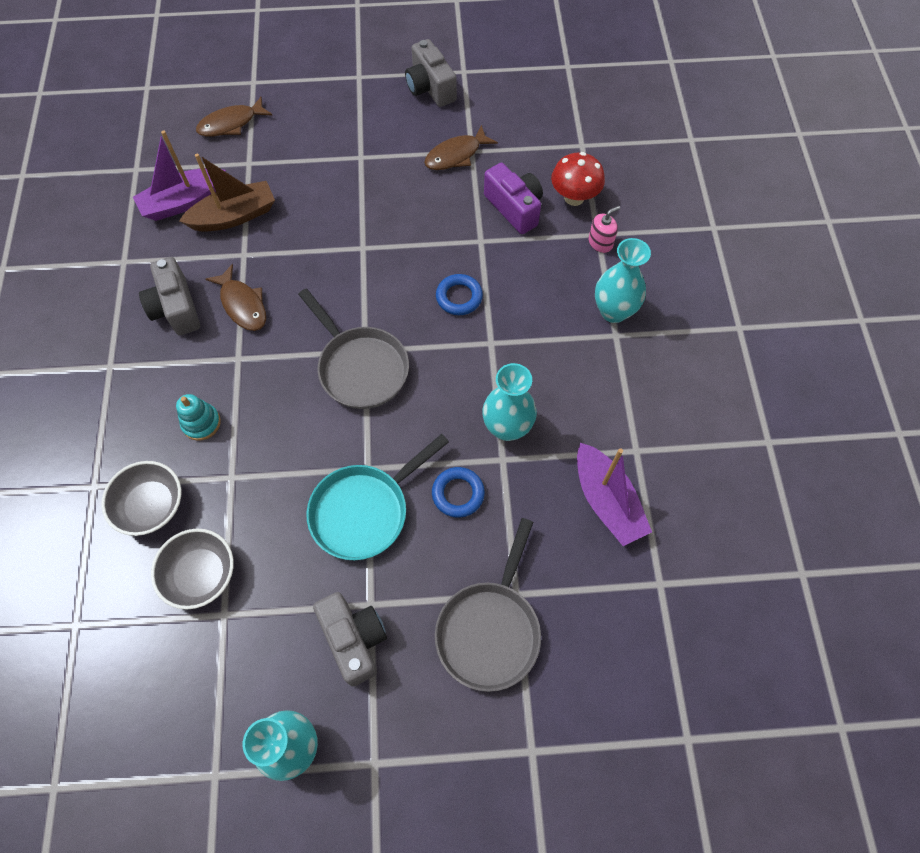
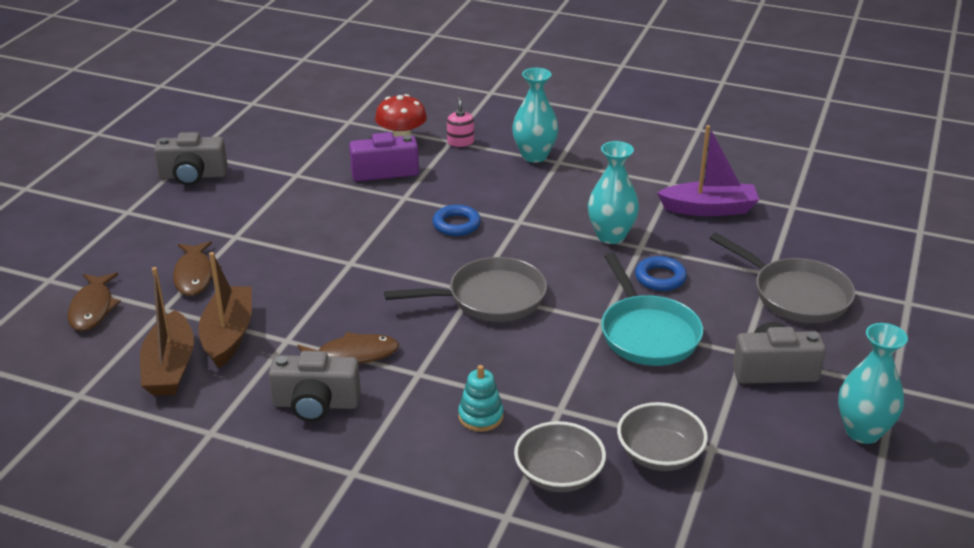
camera: 65 degrees left, 30 degrees down
(183, 202) = (170, 367): purple boat -> brown boat
(456, 155) = (292, 184): brown fish -> brown fish (194, 275)

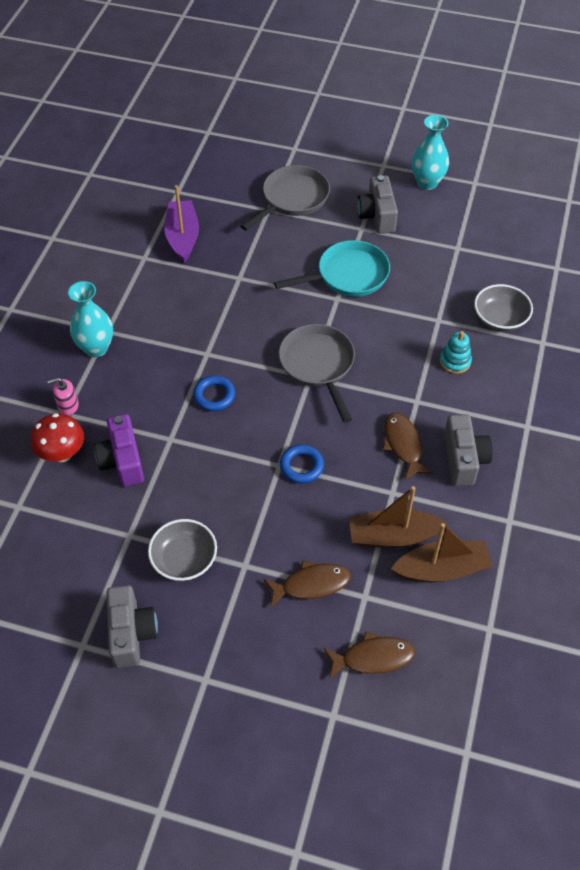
camera: 95 degrees left, 20 degrees up
(611, 236) = (225, 295): turquoise vase -> none
(659, 454) = (469, 271): grey bowl -> grey bowl (184, 559)
(660, 278) = (280, 267): blue ring -> blue ring (301, 466)

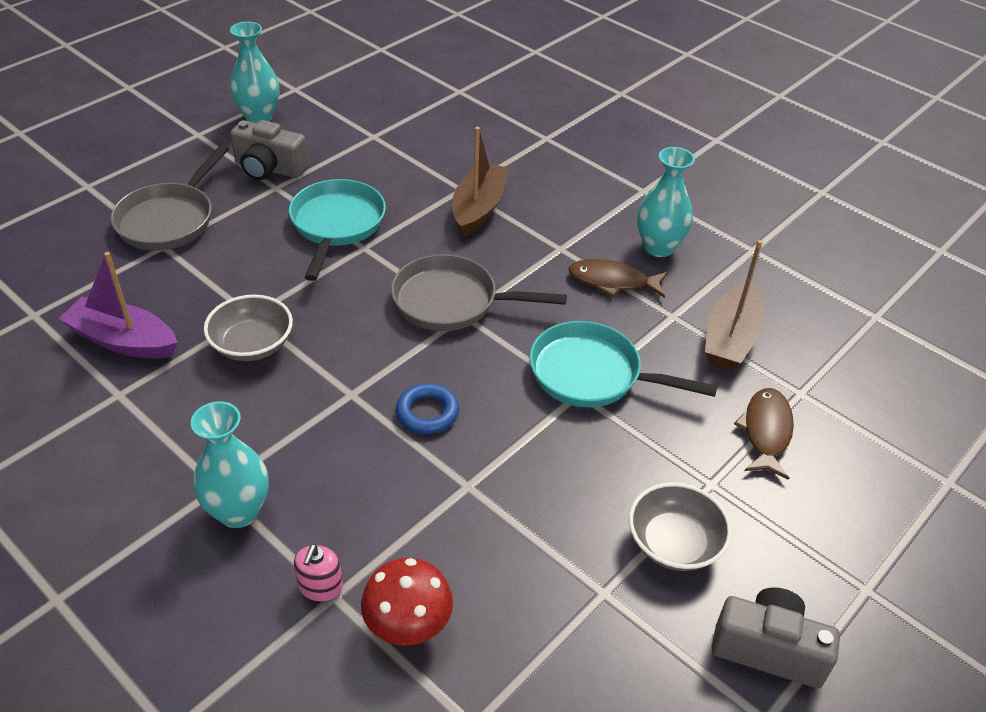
camera: 65 degrees left, 10 degrees down
(122, 460) = (469, 554): purple camera -> none
(292, 199) = (169, 220): grey pan -> grey pan turned 135 degrees counterclockwise
(301, 466) = (592, 374): blue ring -> turquoise pan
(373, 657) = (883, 418): brown fish -> none
(442, 569) = (790, 319): brown boat -> brown boat (478, 208)
(455, 361) = (526, 200): turquoise stacking toy -> none
(463, 459) = (658, 247): grey camera -> turquoise vase
(500, 319) = (494, 150): grey bowl -> grey bowl (252, 345)

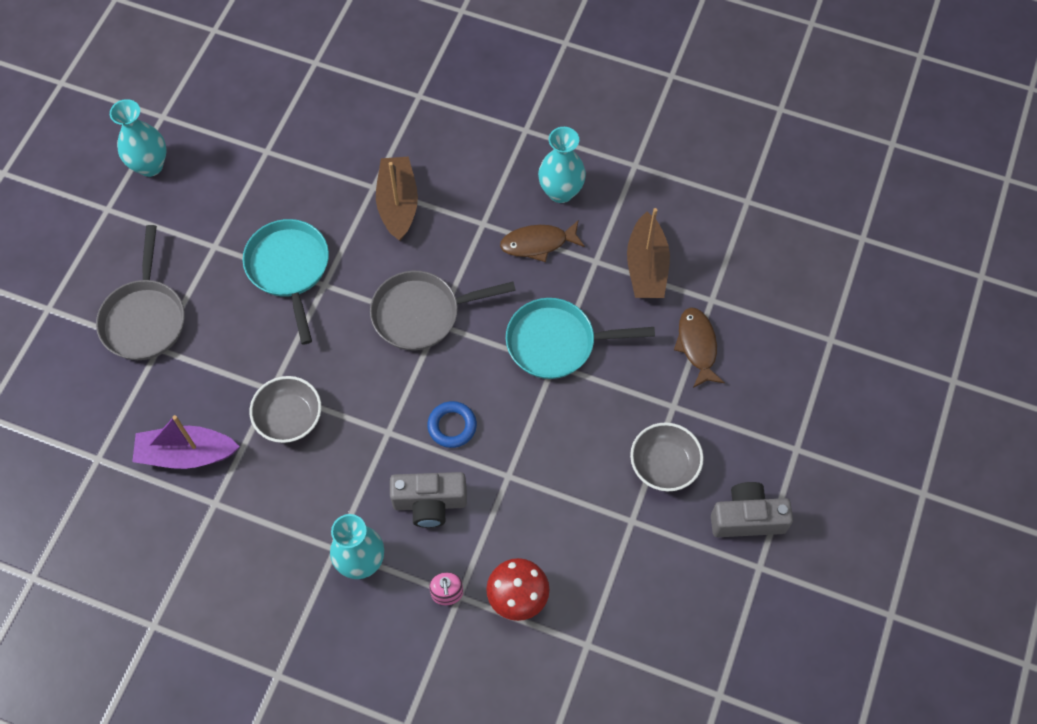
camera: 20 degrees left, 20 degrees up
(269, 168) = (196, 226): grey camera -> grey camera (430, 503)

